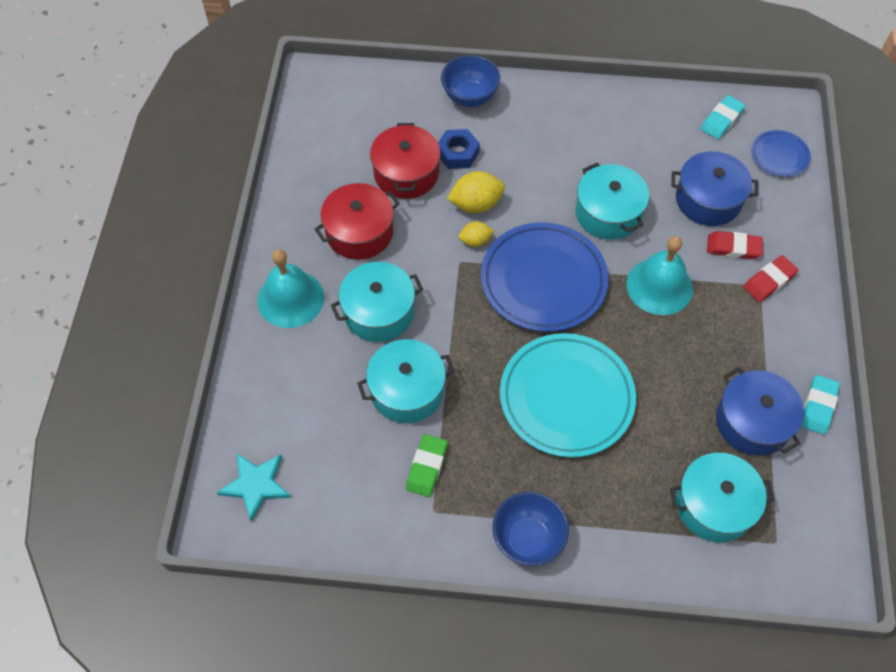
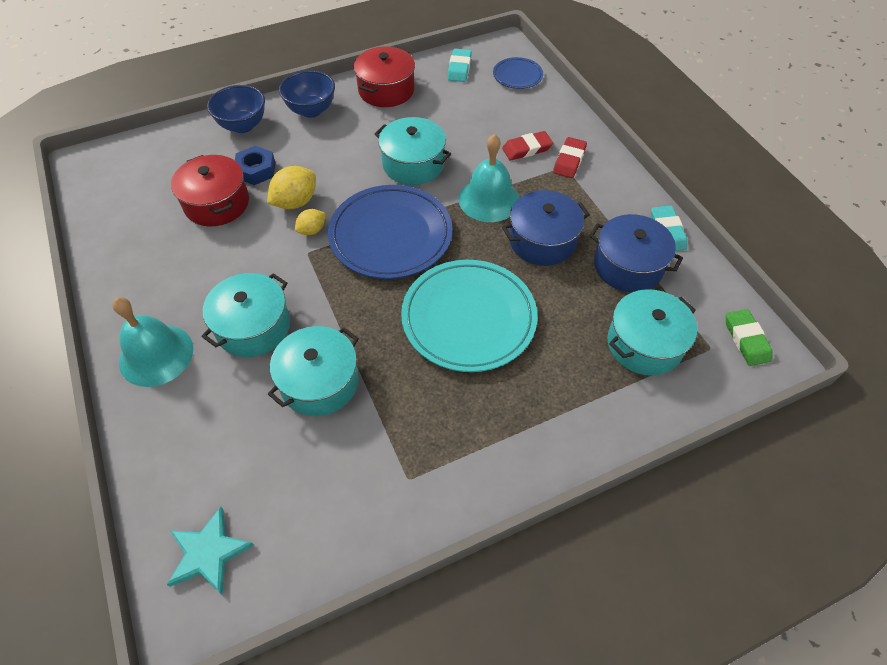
camera: 30 degrees left, 5 degrees down
(359, 232) = (197, 268): red pot -> red pot (386, 90)
(427, 467) = (378, 441): green eraser -> green eraser (746, 340)
(528, 539) = (511, 456): blue bowl -> blue bowl (311, 110)
(708, 200) = (485, 124): blue pot -> blue pot (542, 240)

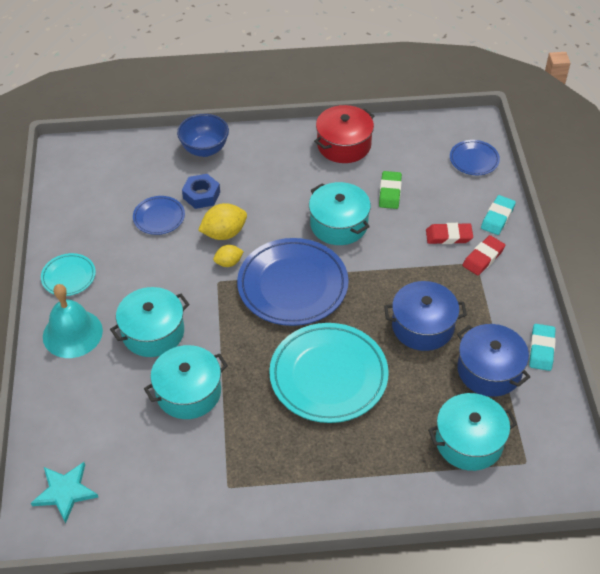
camera: 20 degrees right, 5 degrees down
(131, 292) = (68, 277): none -> turquoise plate
(217, 203) = (159, 217): red pot -> blue plate
(311, 110) = (269, 149): blue bowl -> none
(459, 68) = (421, 138): turquoise eraser -> turquoise eraser (497, 217)
(489, 199) = (392, 275): turquoise bell -> none
(746, 340) = (562, 465): green eraser -> green eraser (390, 192)

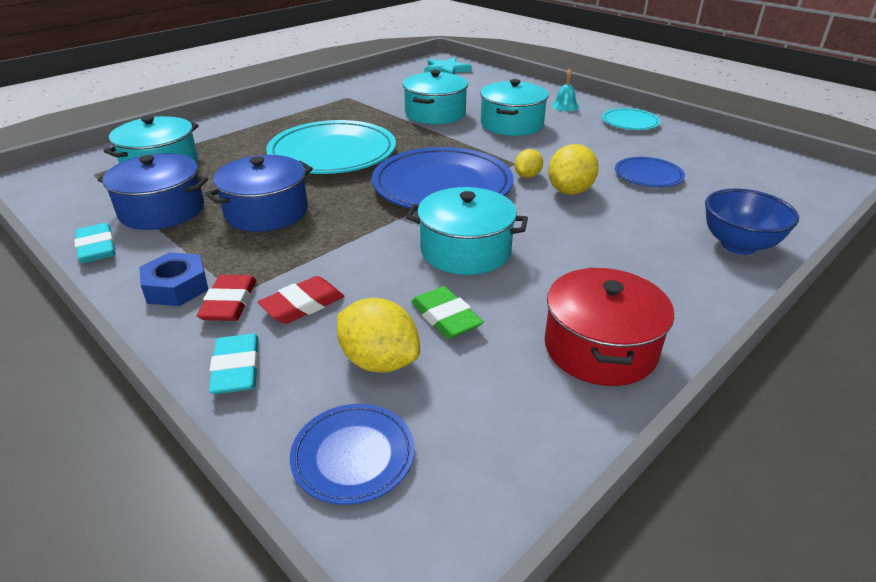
camera: 140 degrees right, 15 degrees down
(72, 333) = (565, 106): turquoise bell -> turquoise bell, size x0.50
(201, 195) = (650, 207): blue nut -> blue nut (177, 287)
(437, 188) = (379, 361): none -> yellow lemon

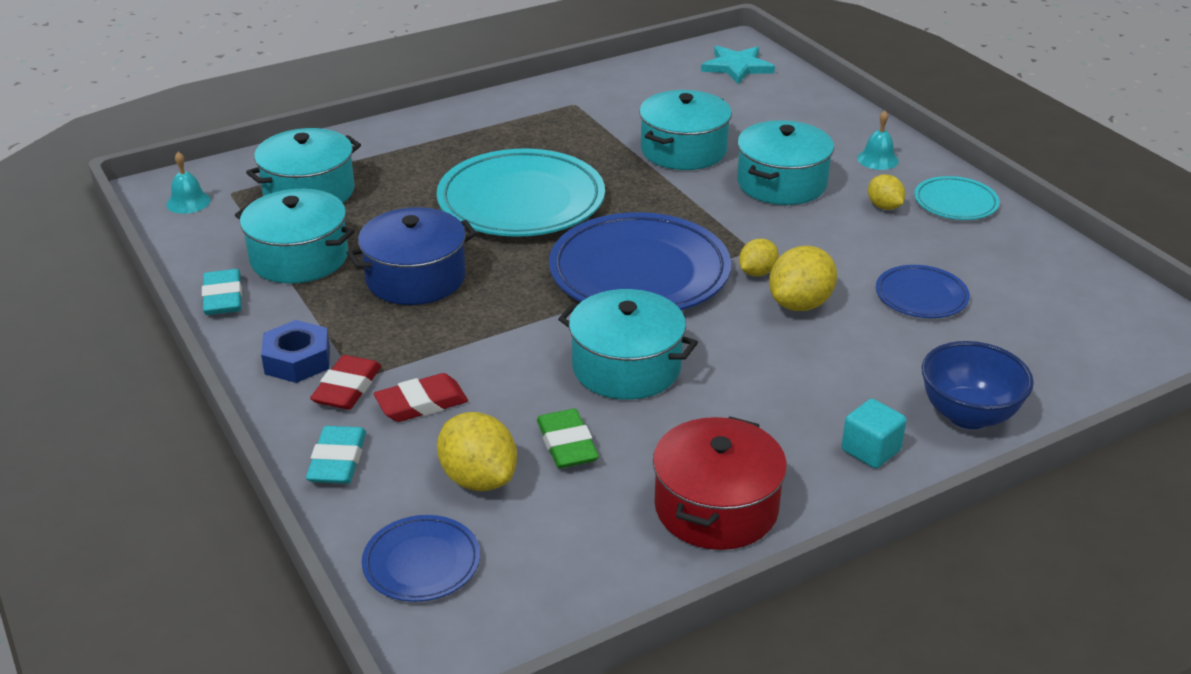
camera: 15 degrees right, 0 degrees up
(56, 184) = (188, 202): none -> turquoise bell
(162, 210) = (299, 258): blue pot -> turquoise pot
(587, 129) = (884, 207): none -> yellow lemon
(689, 281) = (870, 450): none -> turquoise cube

